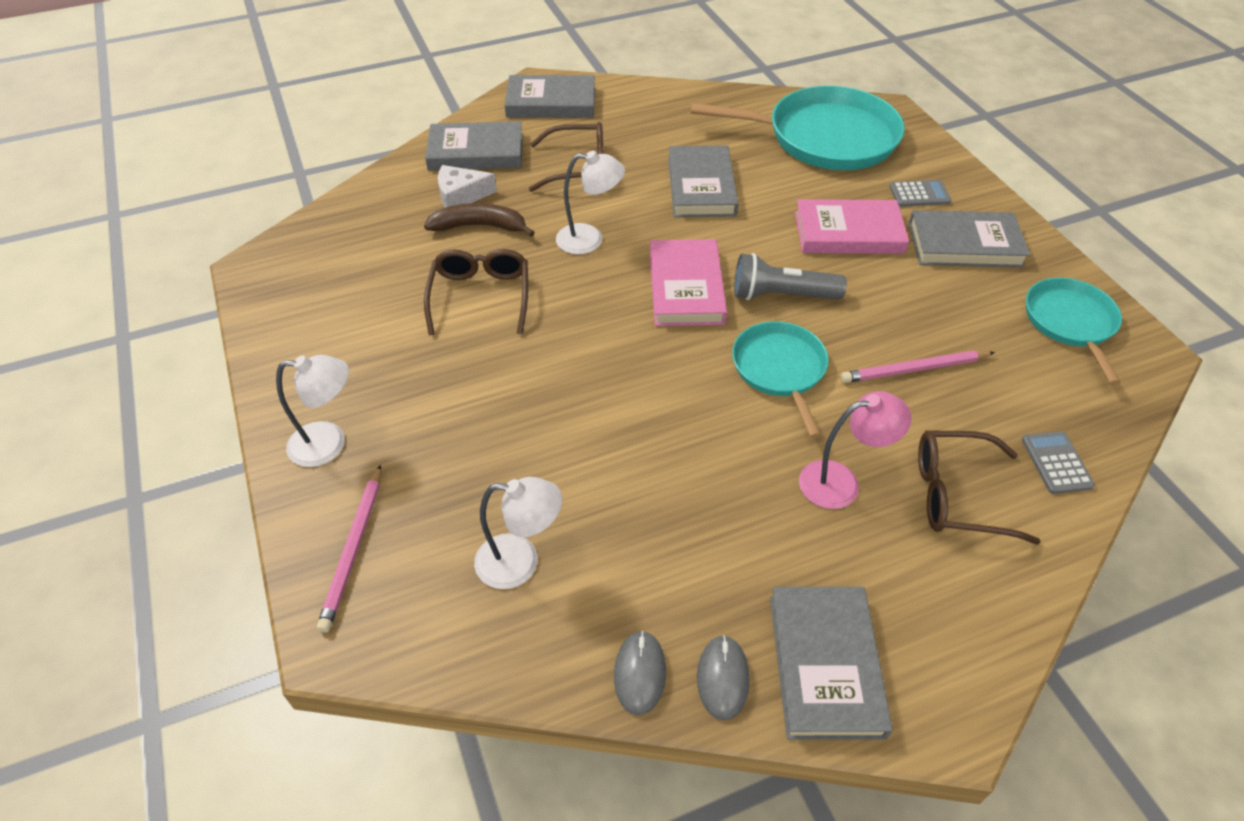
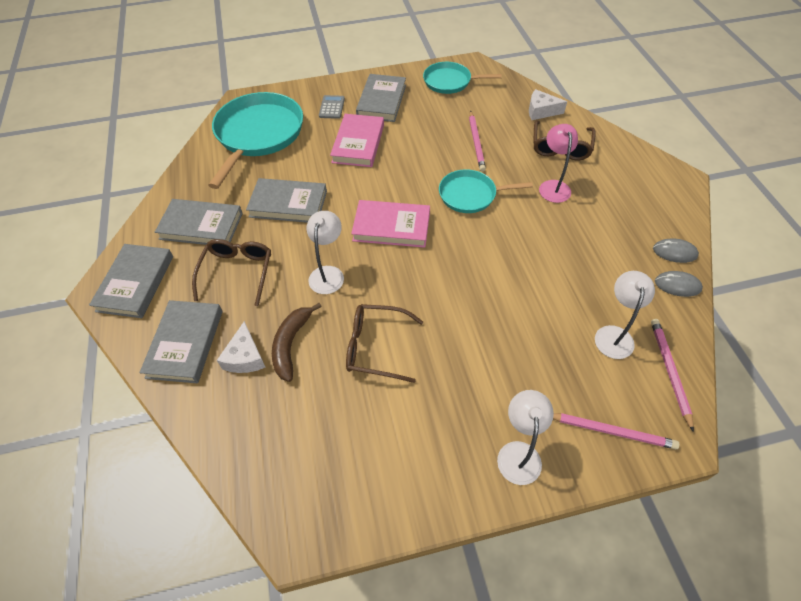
camera: 80 degrees left, 5 degrees up
(454, 638) = (669, 371): none -> pink pencil
(781, 295) = (408, 183): grey flashlight -> none
(825, 665) = (661, 213): grey book -> grey book (201, 226)
(1056, 462) = (541, 111): grey calculator -> white cheese

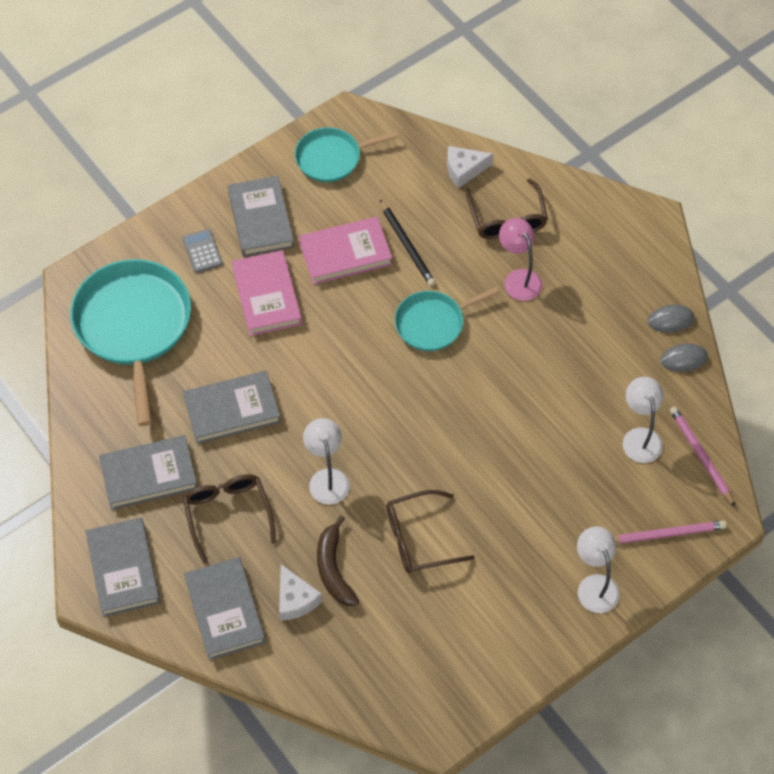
camera: 25 degrees left, 5 degrees up
(391, 227) = (365, 396): pink book -> pink book (345, 253)
(476, 142) = (407, 245): pink pencil -> black pencil

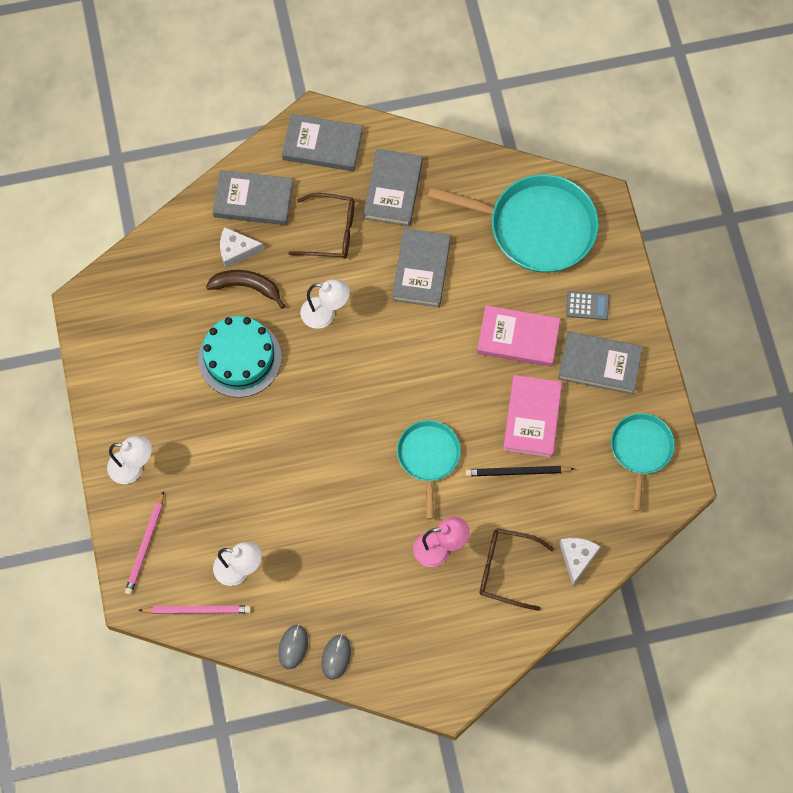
camera: 115 degrees right, 10 degrees up
(419, 538) = (239, 358): brown glasses -> turquoise cake

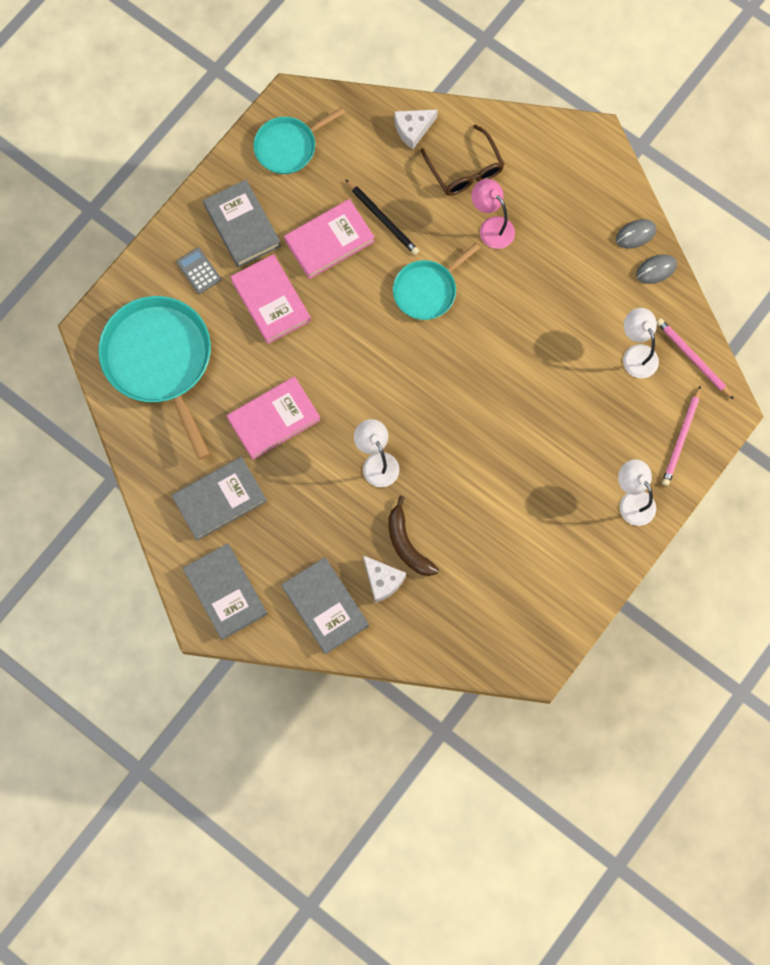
camera: 130 degrees left, 5 degrees up
(145, 545) = (681, 438): pink pencil -> pink pencil turned 135 degrees clockwise
(239, 358) = (472, 497): turquoise cake -> none
(331, 232) = (300, 518): brown glasses -> none
(421, 270) = (274, 419): grey book -> pink book

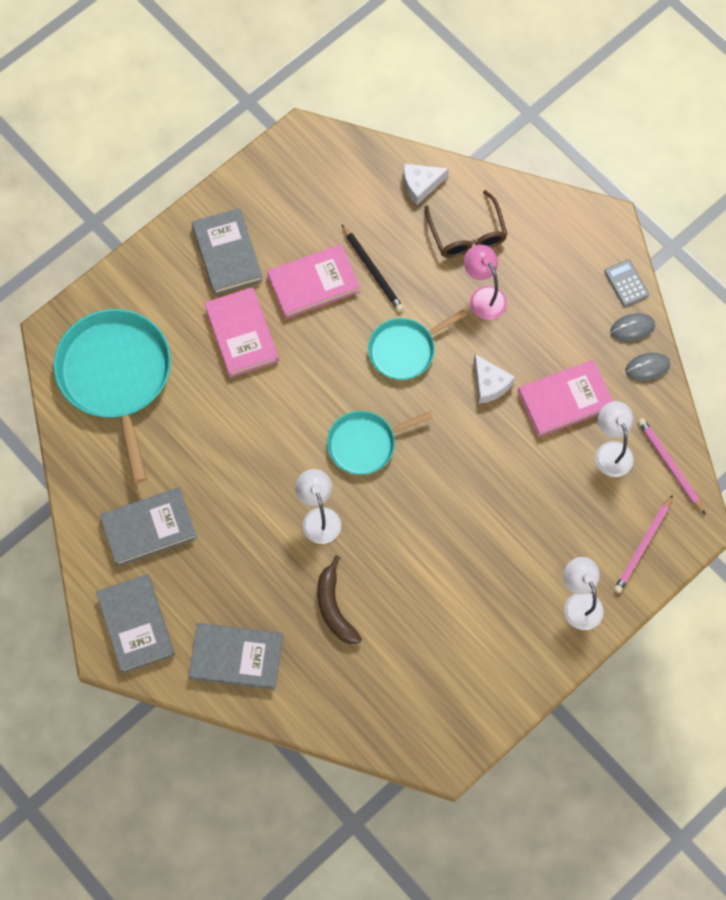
camera: 10 degrees right, 5 degrees down
(198, 271) = (174, 292): grey calculator -> grey calculator (626, 283)
(274, 419) = (221, 455): pink book -> pink book (565, 400)
(288, 146) = (290, 182): turquoise pan -> turquoise pan (365, 444)
(325, 606) = (236, 657): grey book -> grey book turned 60 degrees counterclockwise
(382, 580) = (301, 641): white cheese -> white cheese (489, 384)

